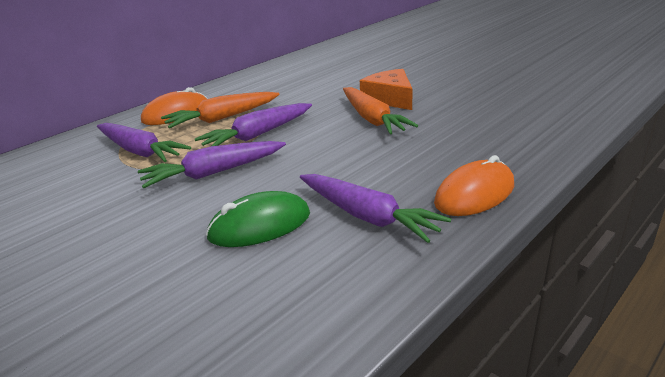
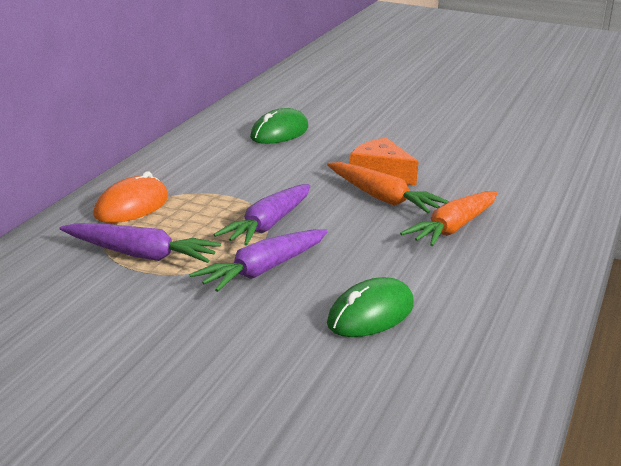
camera: 25 degrees left, 5 degrees down
(222, 118) = (200, 208): orange carrot -> orange carrot (453, 228)
(339, 65) = (279, 133): none -> green mouse
(368, 216) = (466, 294): purple carrot -> none
(474, 194) = (544, 264): orange mouse -> none

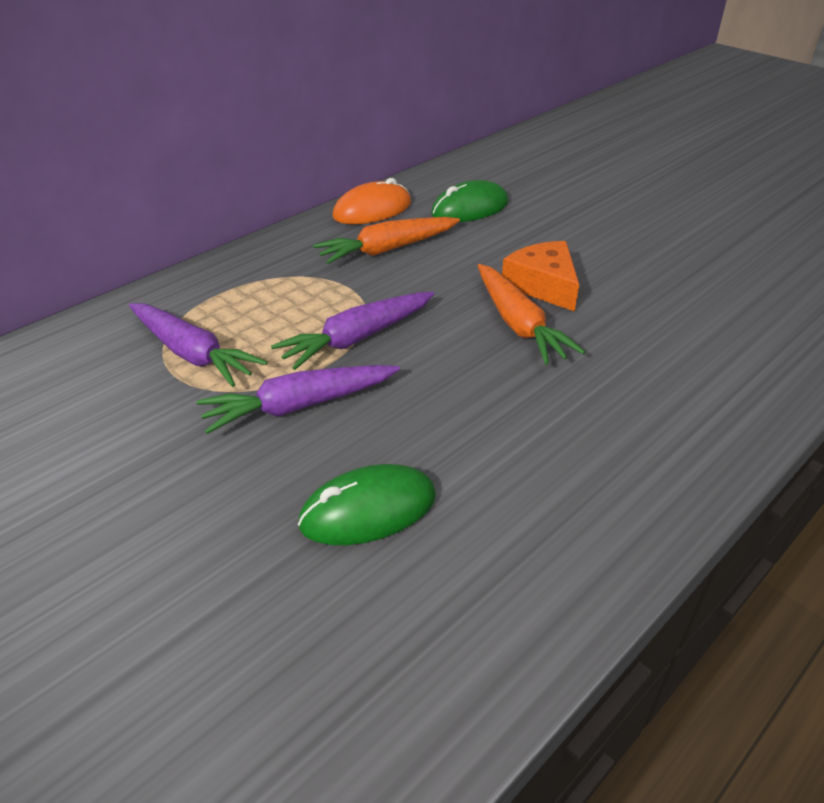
camera: 25 degrees right, 15 degrees up
(131, 206) = (238, 284): orange mouse -> orange mouse (372, 210)
(453, 228) = (574, 390): orange carrot -> orange carrot (387, 249)

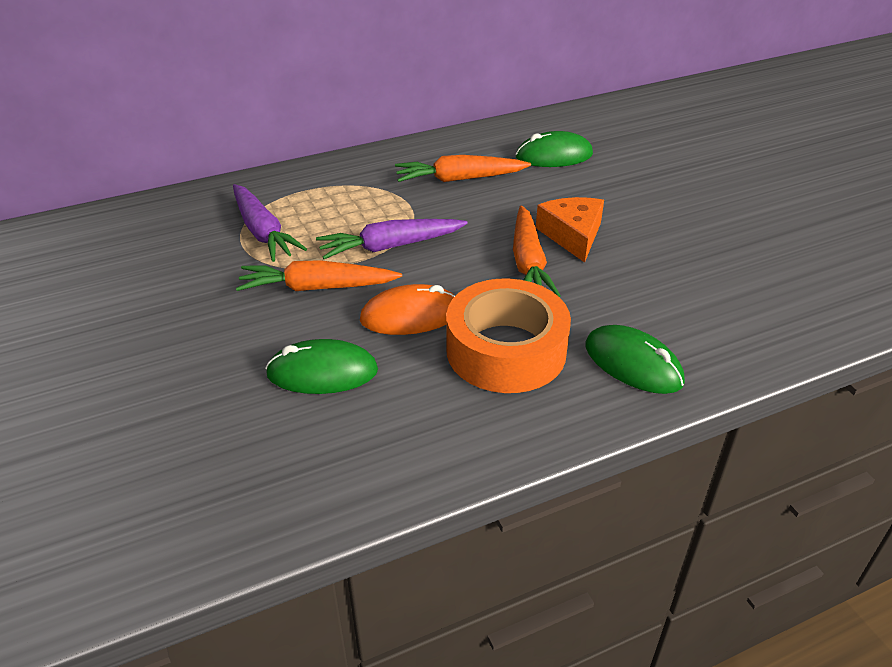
camera: 20 degrees right, 0 degrees up
(299, 406) = (317, 288): purple carrot -> orange carrot
(372, 210) = (468, 142): orange mouse -> orange mouse (410, 315)
(559, 427) = (506, 350): none -> orange tape
(697, 408) = (633, 364): none -> green mouse

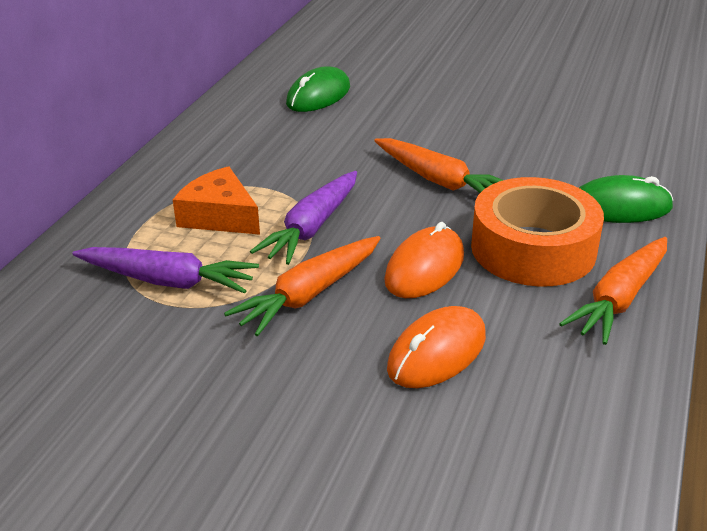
camera: 45 degrees left, 5 degrees down
(322, 372) = (437, 352): green mouse -> orange mouse
(459, 179) = (273, 147): orange carrot -> orange carrot (619, 299)
(572, 235) = (434, 145): orange cheese -> orange cheese (220, 216)

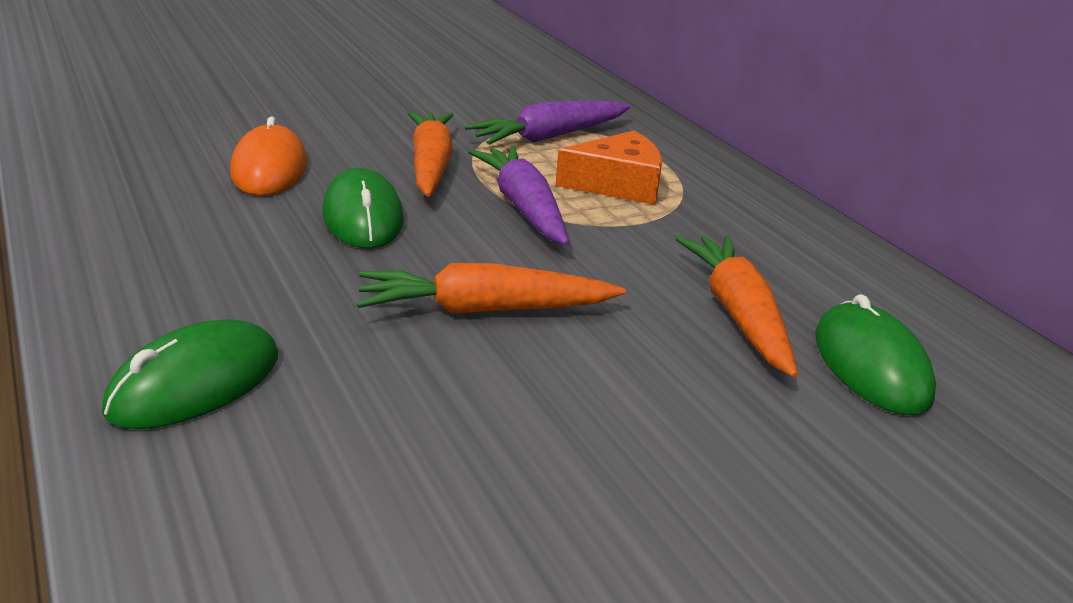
camera: 130 degrees right, 5 degrees down
(424, 268) = (363, 217): orange mouse -> green mouse
(533, 248) = (268, 277): orange tape -> none
(619, 299) = (120, 264): orange carrot -> orange carrot (738, 314)

